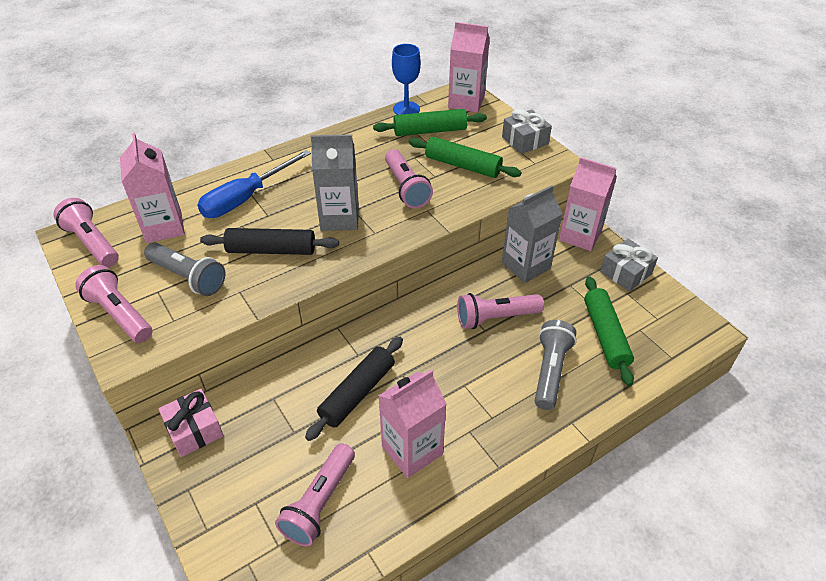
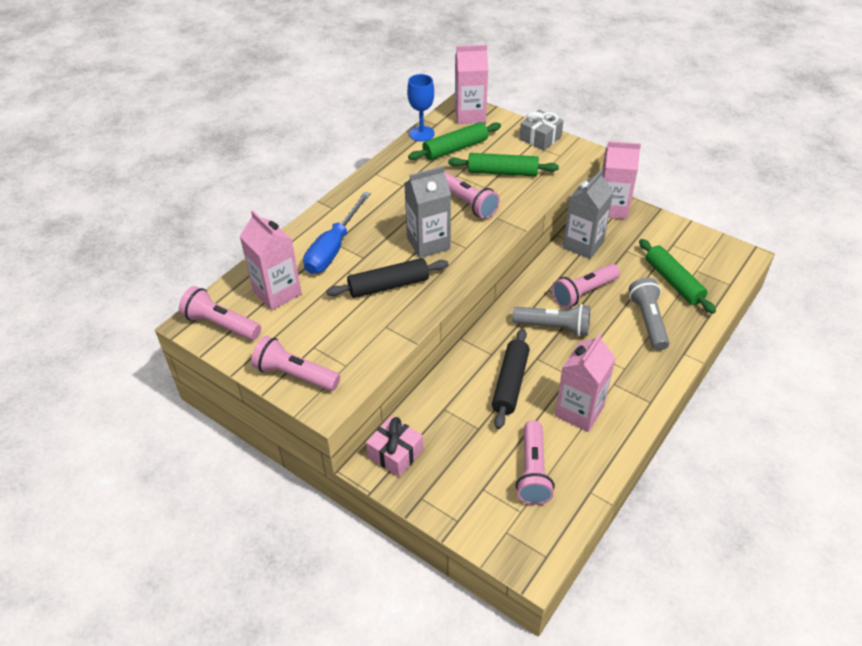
camera: 20 degrees left, 0 degrees up
(188, 277) = (332, 328): grey flashlight -> grey flashlight (554, 327)
(625, 273) = (663, 229): grey gift -> none

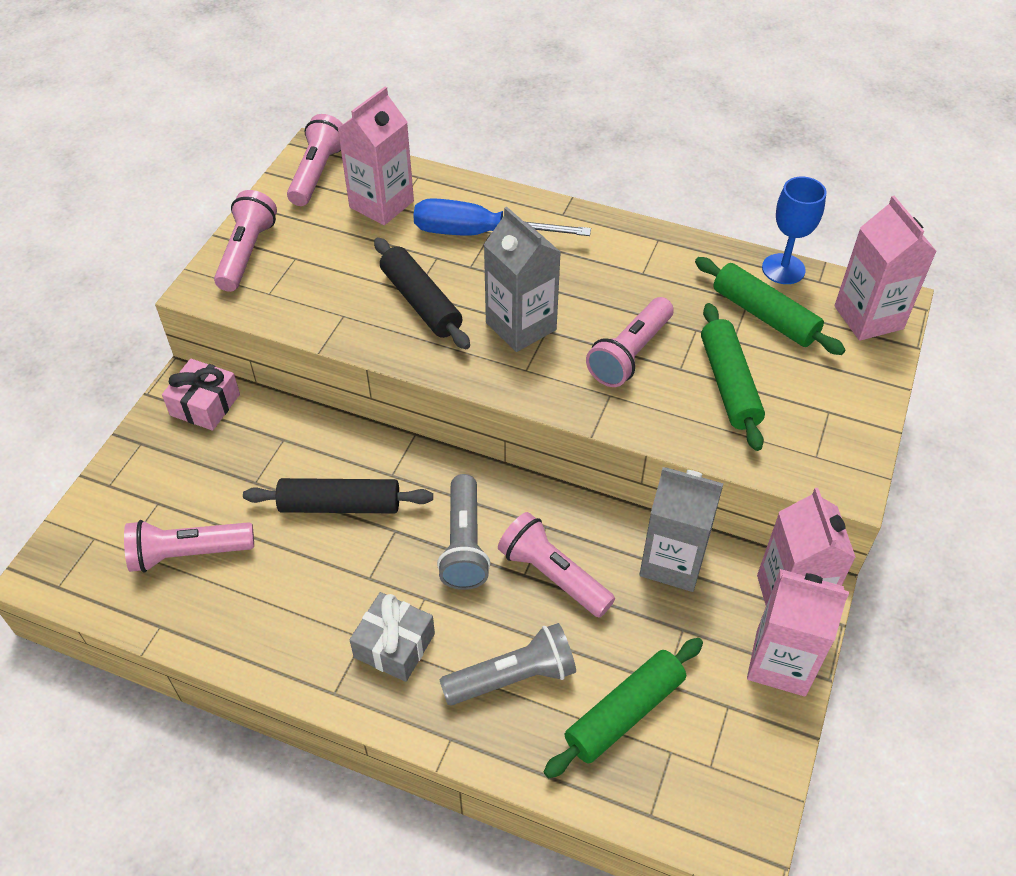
camera: 75 degrees right, 5 degrees up
(540, 138) = (854, 421): grey gift -> grey gift (394, 645)
(579, 411) = (301, 597): pink carton -> pink carton (780, 662)

